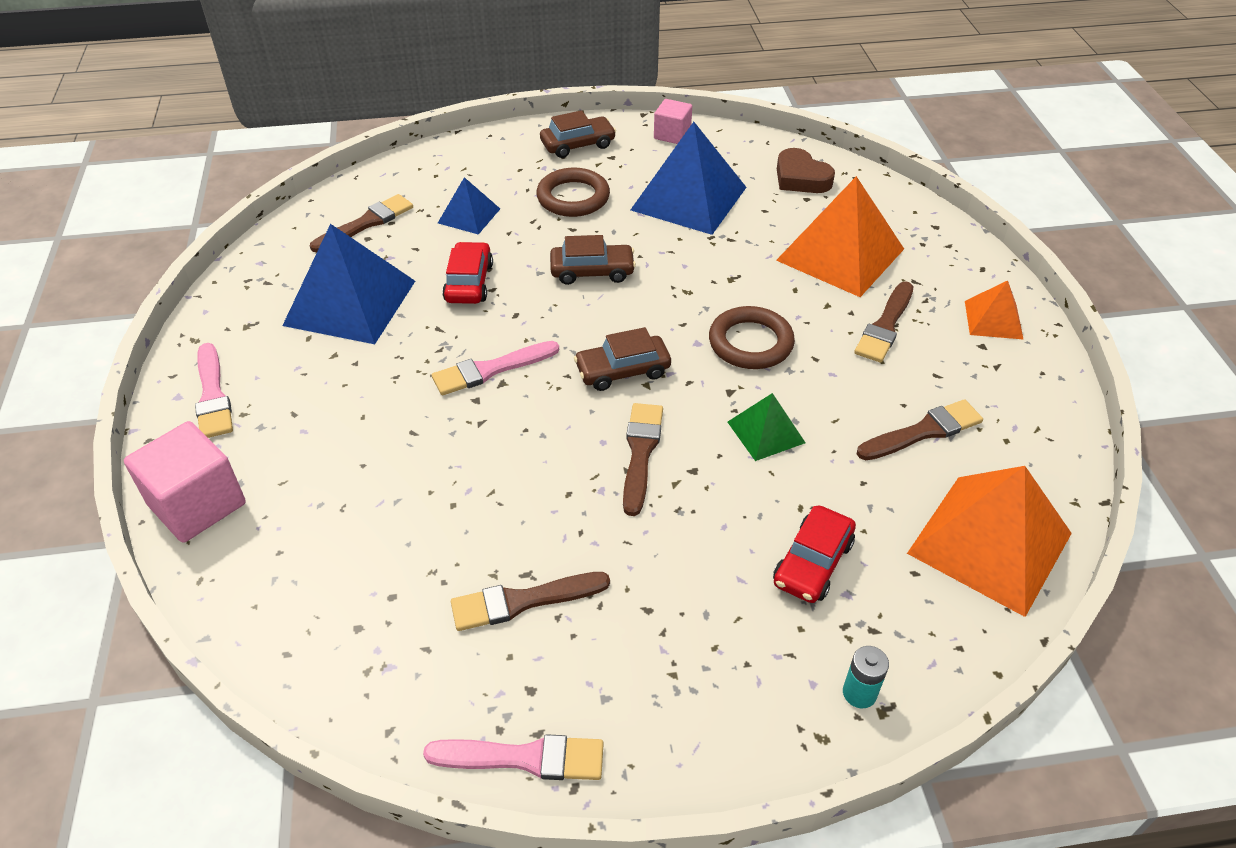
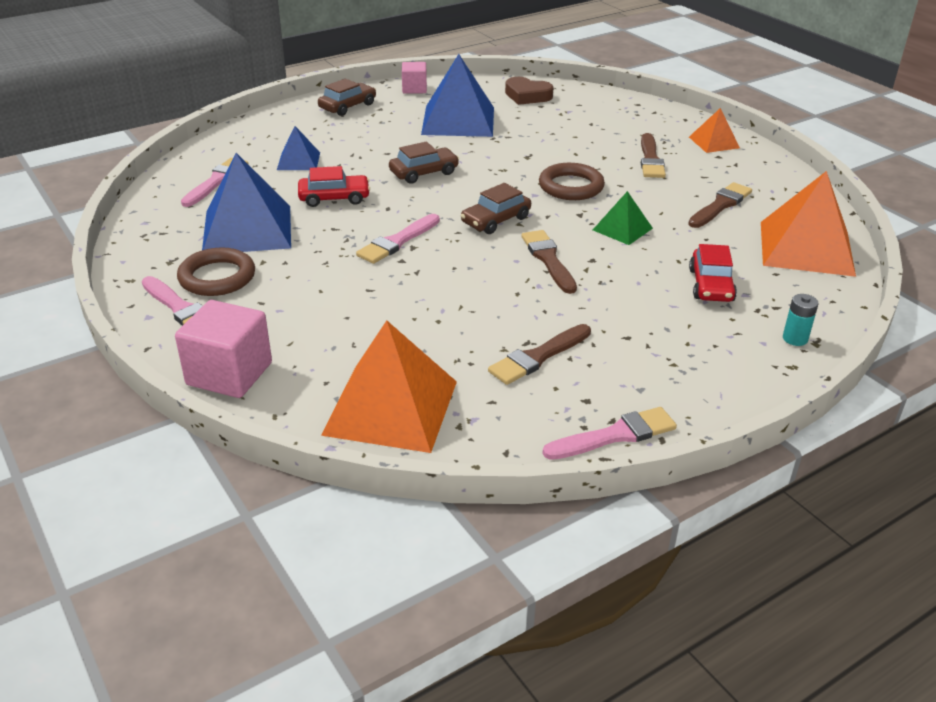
camera: 25 degrees left, 10 degrees down
(366, 223) = (216, 181): brown brush -> pink brush
(469, 282) = (334, 198): red car -> red car turned 105 degrees clockwise
(573, 197) = (371, 136): brown ring -> brown ring (217, 277)
(840, 254) = (589, 130): orange pyramid -> orange pyramid (391, 407)

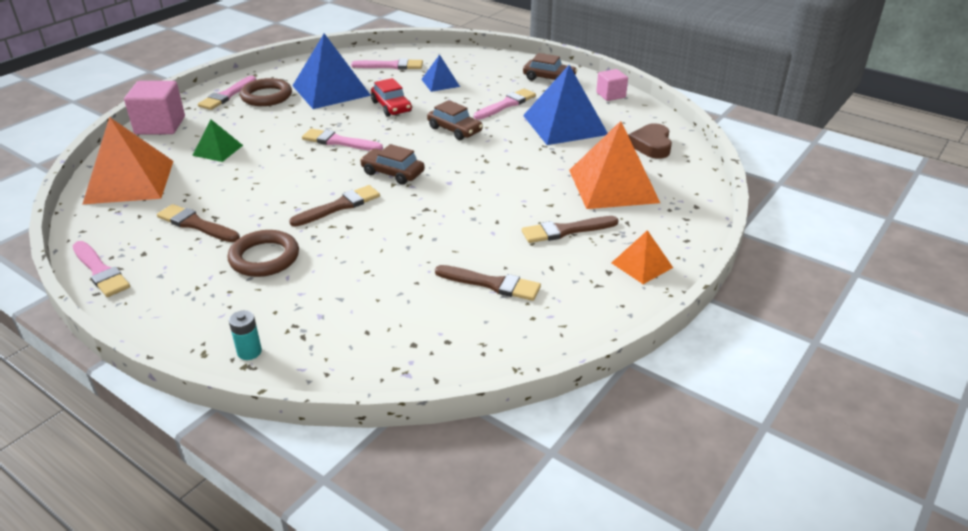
camera: 70 degrees right, 0 degrees up
(389, 137) = (506, 104): none -> pink brush
(571, 186) = (475, 197): brown ring -> brown ring (264, 258)
(622, 229) = (410, 234): green pyramid -> green pyramid (218, 150)
(711, 285) = (328, 294): red car -> none
(806, 248) = (429, 349): orange pyramid -> orange pyramid (613, 186)

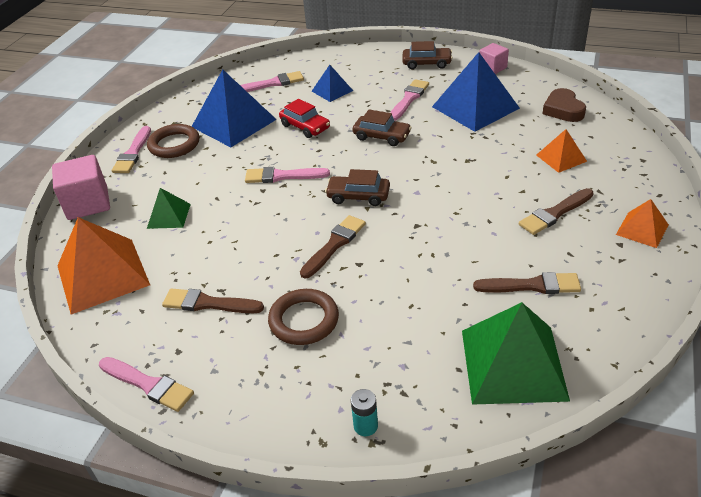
camera: 15 degrees left, 5 degrees up
(419, 341) = (513, 364): none -> green pyramid
(613, 186) = (561, 158): orange pyramid -> orange pyramid, size x0.52

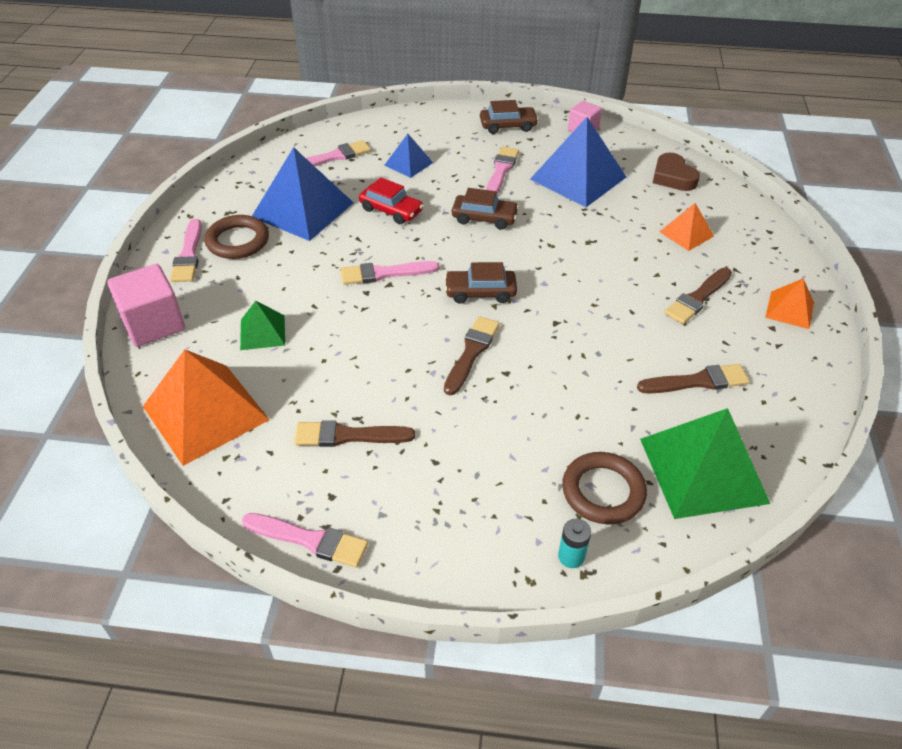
camera: 15 degrees left, 5 degrees up
(304, 320) = (465, 444): brown ring -> brown ring (603, 491)

